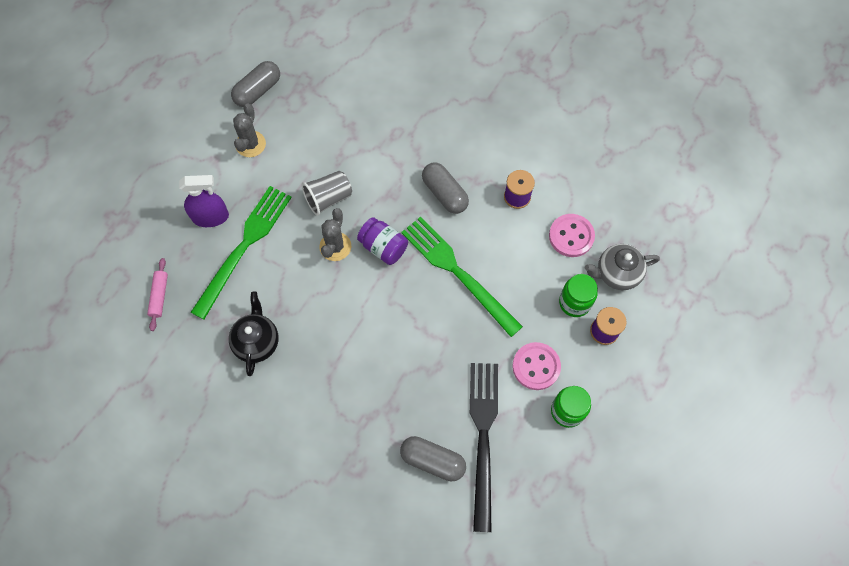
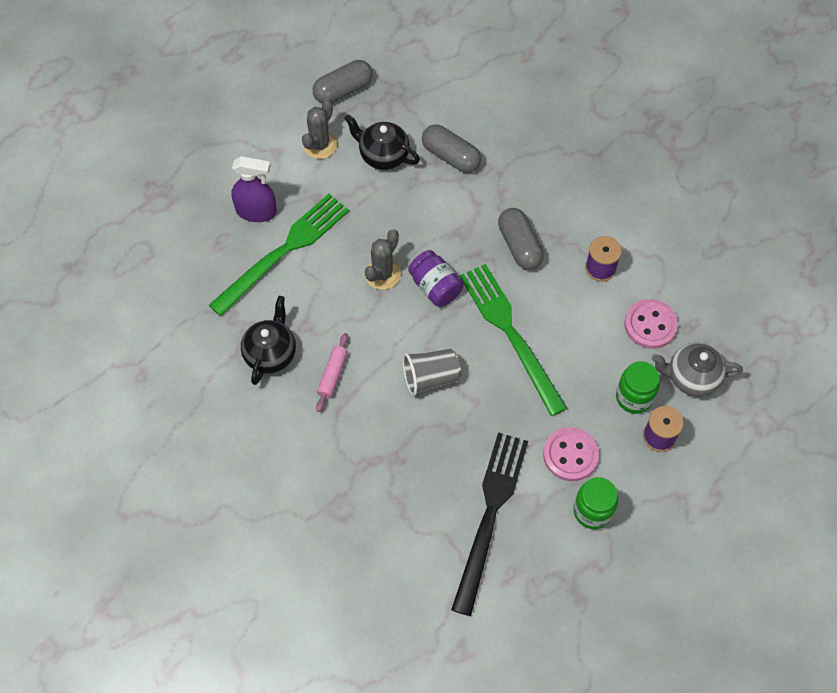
camera: 15 degrees right, 5 degrees down
(159, 296) = (180, 281): pink rolling pin -> pink rolling pin (332, 375)
(307, 141) = (383, 155): none -> black teapot
(328, 198) = (389, 221): grey cup -> grey cup (430, 378)
(432, 461) = (427, 525): grey capsule -> grey capsule (450, 156)

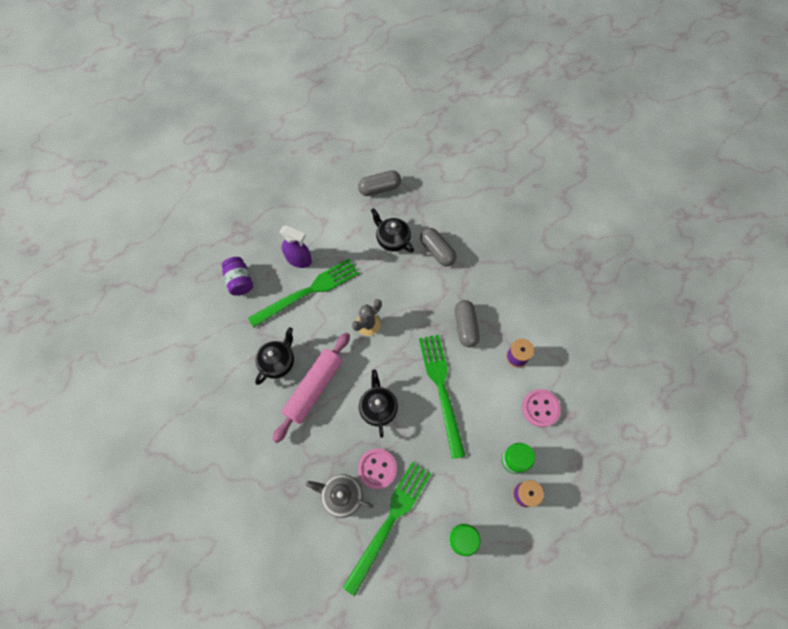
camera: 15 degrees right, 5 degrees up
(320, 145) = (353, 223): grey cactus -> none
(332, 375) = (314, 388): pink rolling pin -> pink rolling pin, size x2.08
(430, 378) = (378, 408): grey cup -> black teapot
(435, 287) = (400, 342): purple jar -> purple jar (240, 281)
(490, 515) = (390, 521): black fork -> green fork
(570, 455) = (458, 491): pink button -> pink button (377, 469)
(691, 377) = (559, 456): grey teapot -> grey teapot (341, 496)

